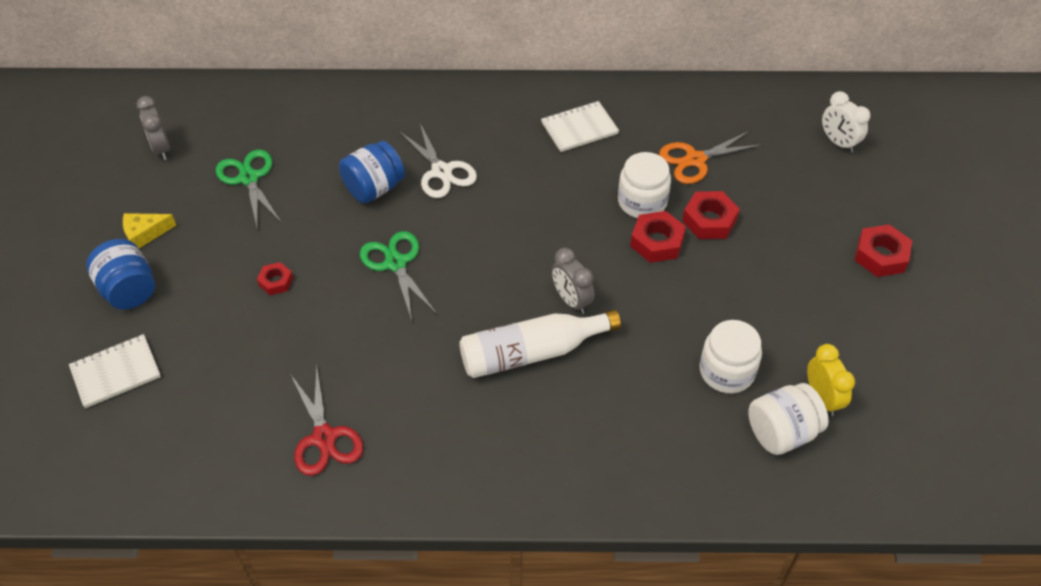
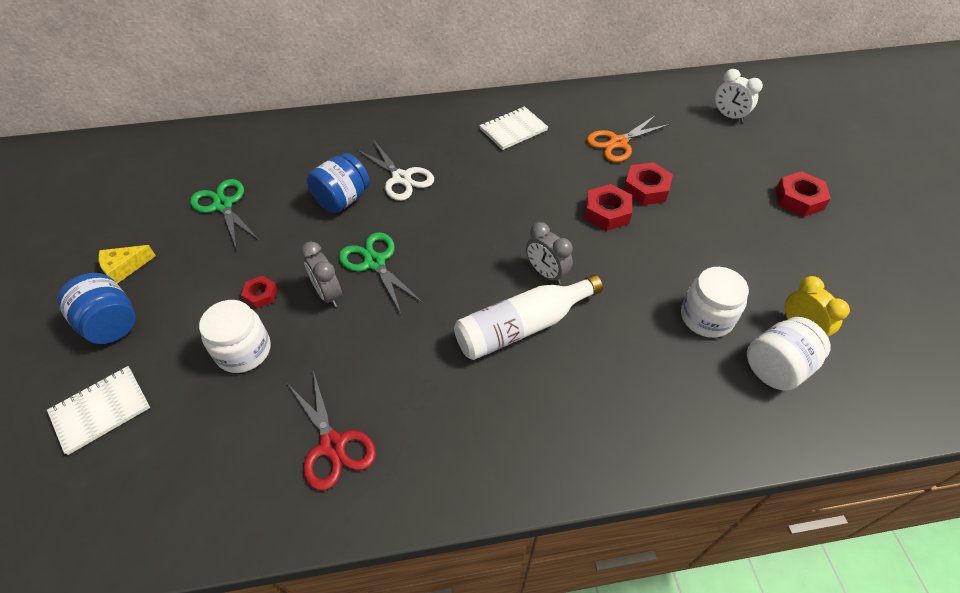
camera: 10 degrees left, 0 degrees up
(162, 148) = (136, 189): grey clock -> grey clock (328, 294)
(642, 202) = (584, 181): white jar -> white jar (244, 351)

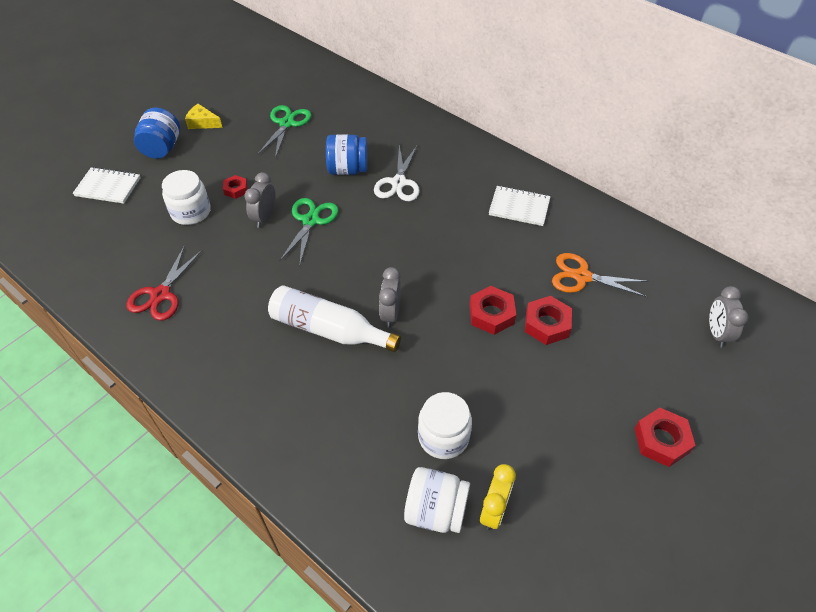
camera: 50 degrees right, 0 degrees up
(729, 116) = (716, 333): white clock -> grey clock

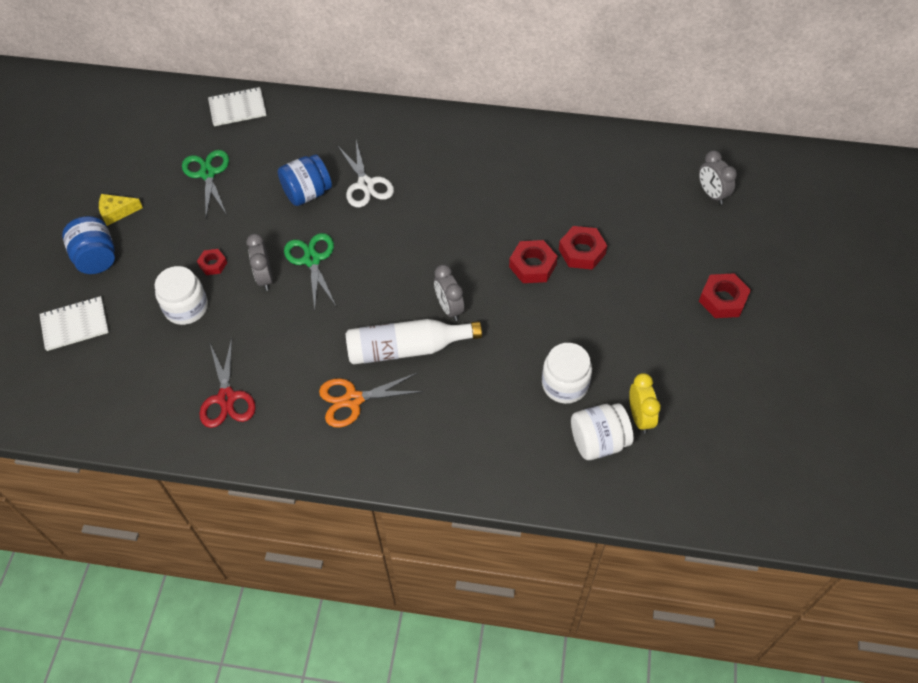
camera: 30 degrees left, 5 degrees up
(519, 207) = (489, 158): white notebook -> white notebook (237, 108)
(582, 277) = (583, 197): orange scissors -> orange scissors (353, 400)

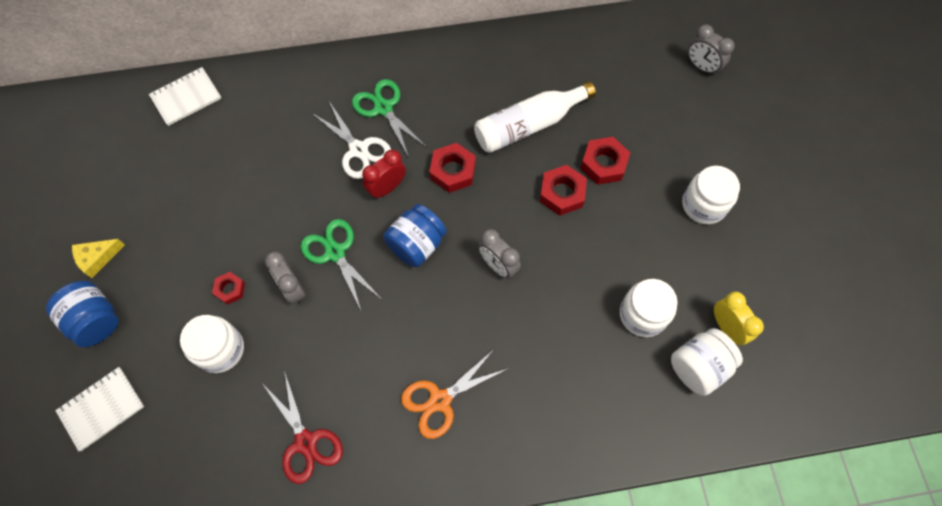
camera: 20 degrees left, 10 degrees up
(207, 174) = (183, 184): green scissors -> green scissors (383, 108)
(307, 193) = (300, 177): blue jar -> blue jar (416, 245)
(377, 221) = (387, 188): none -> red clock
(407, 349) = (473, 324): white bottle -> white bottle (529, 125)
(663, 310) = (703, 205): none -> white jar
(723, 300) = (754, 177): red nut -> red nut (453, 171)

